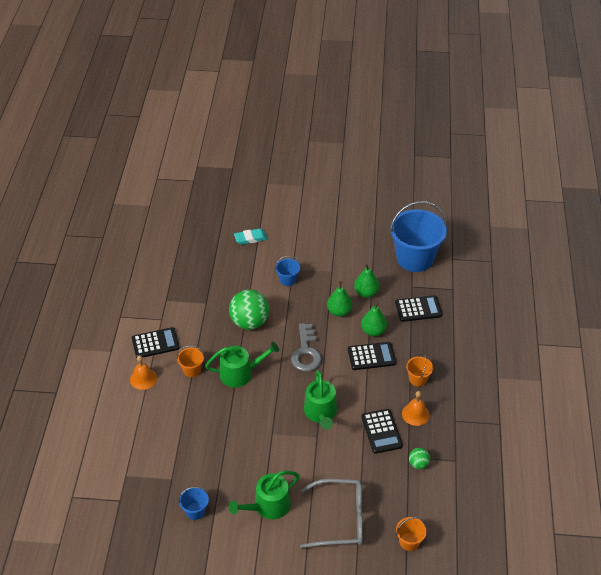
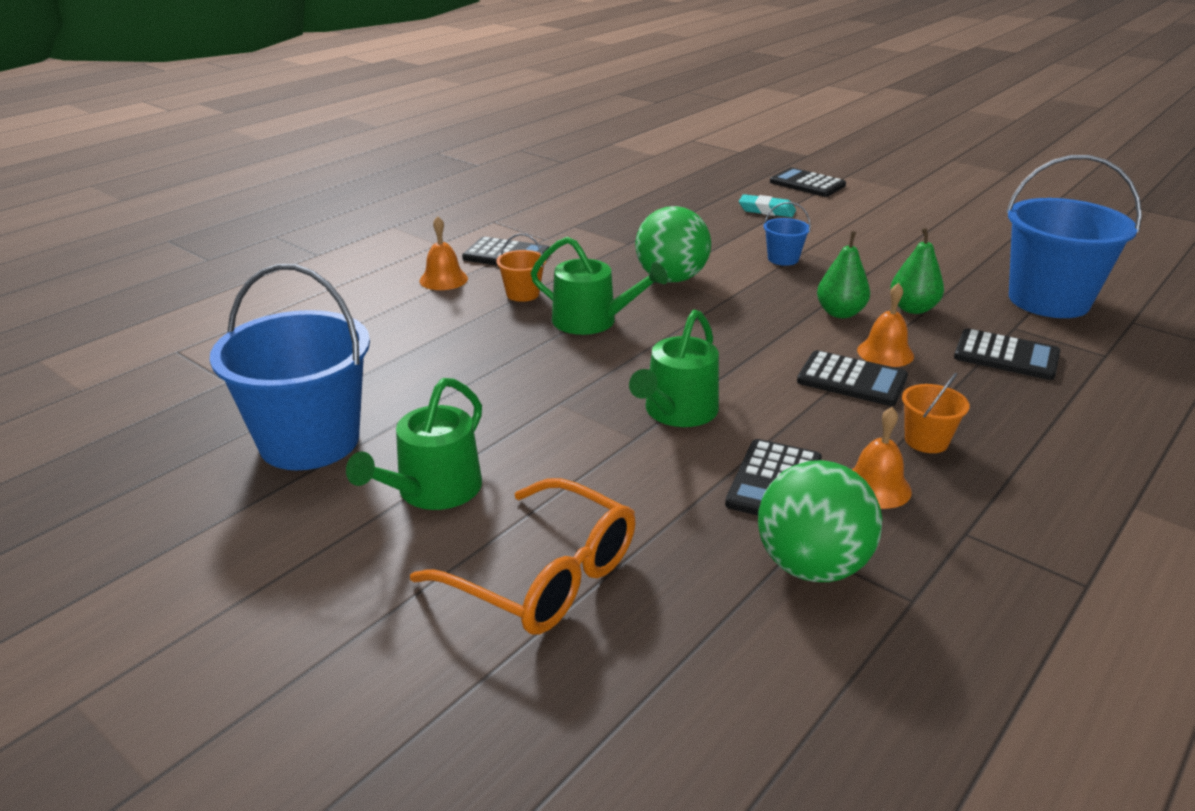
camera: 35 degrees right, 15 degrees down
(195, 511) = (309, 441): blue bucket -> blue bucket, size x2.29
(252, 201) = (807, 184): none -> black calculator
(268, 506) = (433, 490): green watering can -> green watering can turned 60 degrees counterclockwise
(306, 352) = (730, 336): grey key -> none
(340, 519) = (544, 576): grey glasses -> orange glasses
(373, 331) = (885, 353): green pear -> orange bell
(409, 541) = (657, 696): orange bucket -> none
(418, 464) = (811, 566): green ball -> green ball, size x2.09

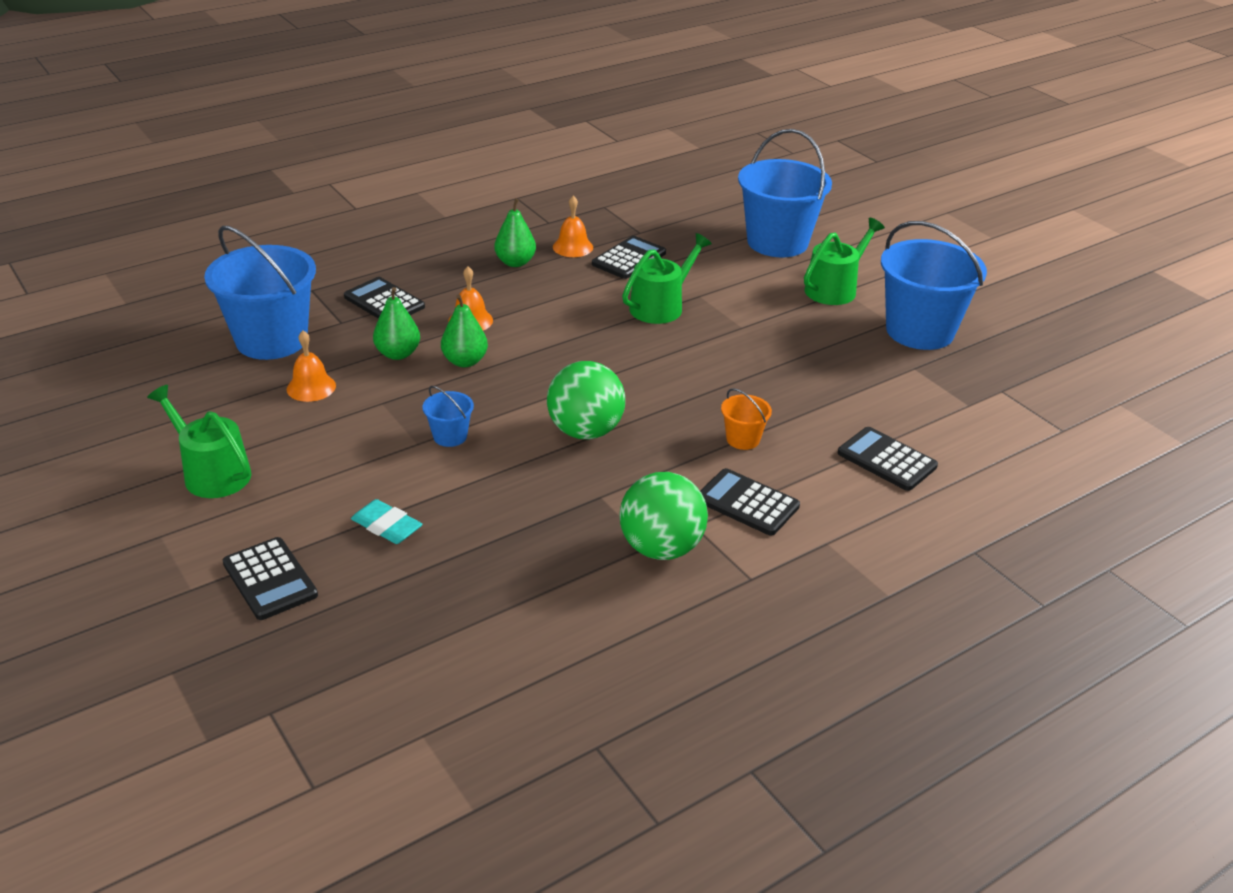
camera: 165 degrees left, 5 degrees up
(443, 279) = (822, 476): orange bell -> orange bell (311, 387)
(544, 576) = (777, 242): orange glasses -> blue bucket
(592, 321) = (688, 394): green watering can -> green watering can (212, 473)
(811, 566) = (640, 224): green ball -> green ball (661, 548)
(852, 380) = (519, 306): black calculator -> black calculator (887, 460)
(926, 441) = (515, 262): orange bucket -> green pear

